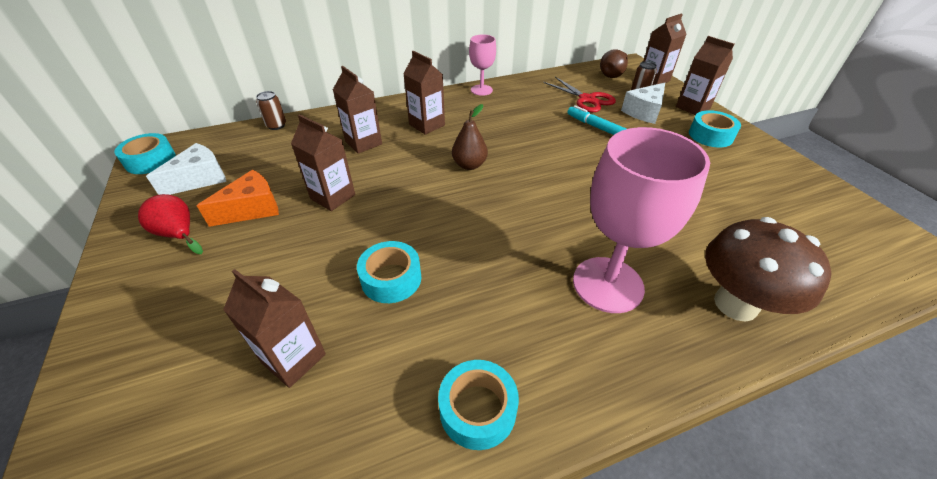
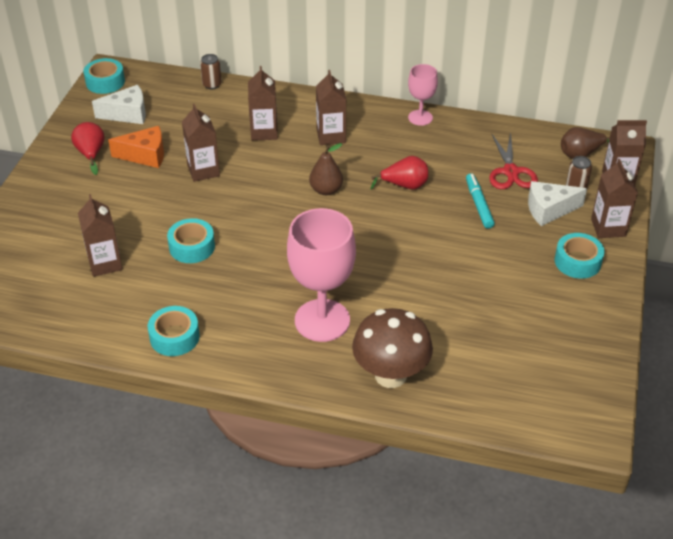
camera: 35 degrees right, 0 degrees up
(528, 136) = (404, 185): none -> red pear

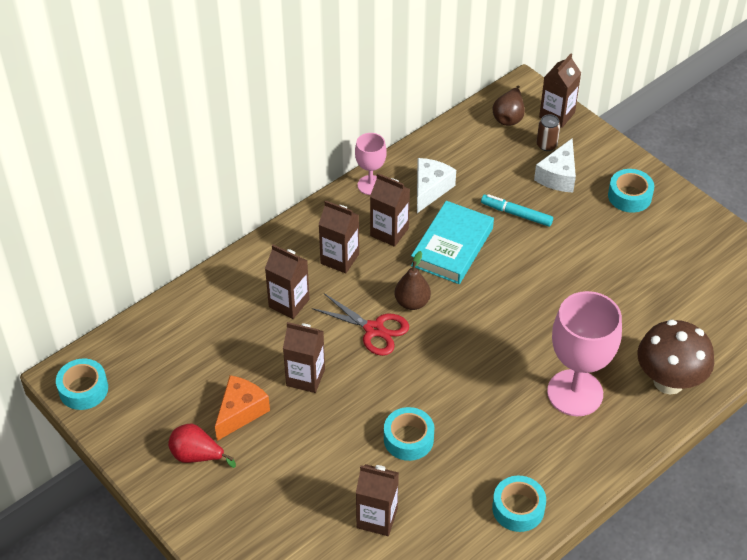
camera: 55 degrees left, 5 degrees up
(128, 114) = (159, 395): white cheese -> white cheese (430, 189)
(212, 84) = (175, 305): brown can -> none
(404, 185) = (452, 247): red pear -> turquoise book
(511, 172) = (493, 171): red scissors -> red scissors (374, 329)
(608, 227) = (606, 155): brown carton -> brown carton (389, 232)

